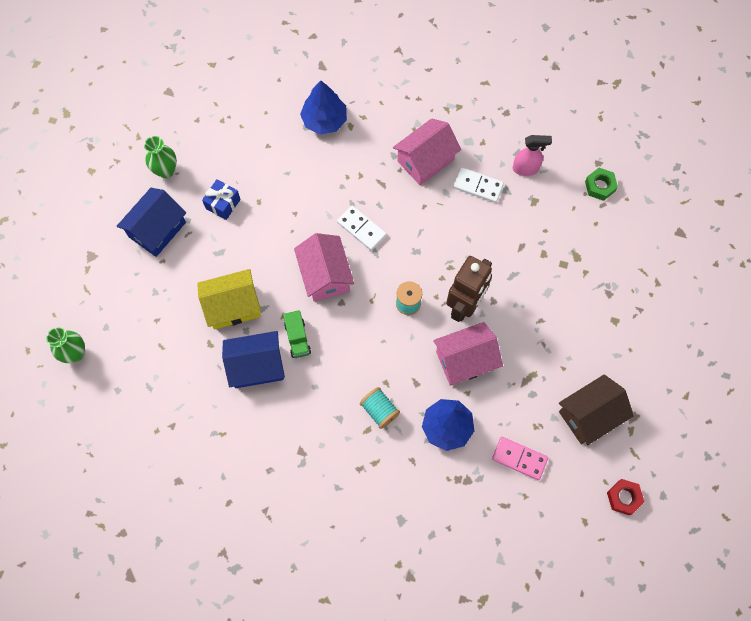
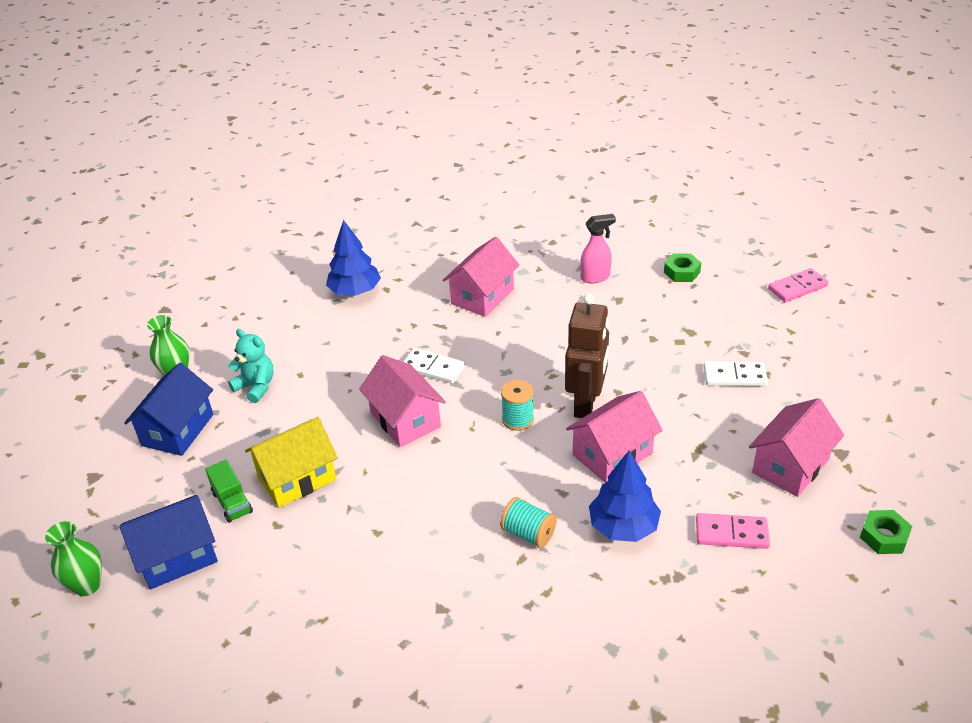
camera: 15 degrees left, 30 degrees down
(223, 204) = (256, 387): blue gift -> turquoise teddy bear
(257, 366) = (348, 531): blue house -> blue house (177, 556)
(297, 338) = (392, 488): green truck -> green truck (232, 502)
(478, 186) = (550, 302): white domino -> white domino (734, 376)
(589, 415) = (790, 466): brown house -> pink house
(623, 497) = (884, 536): red nut -> green nut
(687, 236) = (797, 288): none -> pink domino

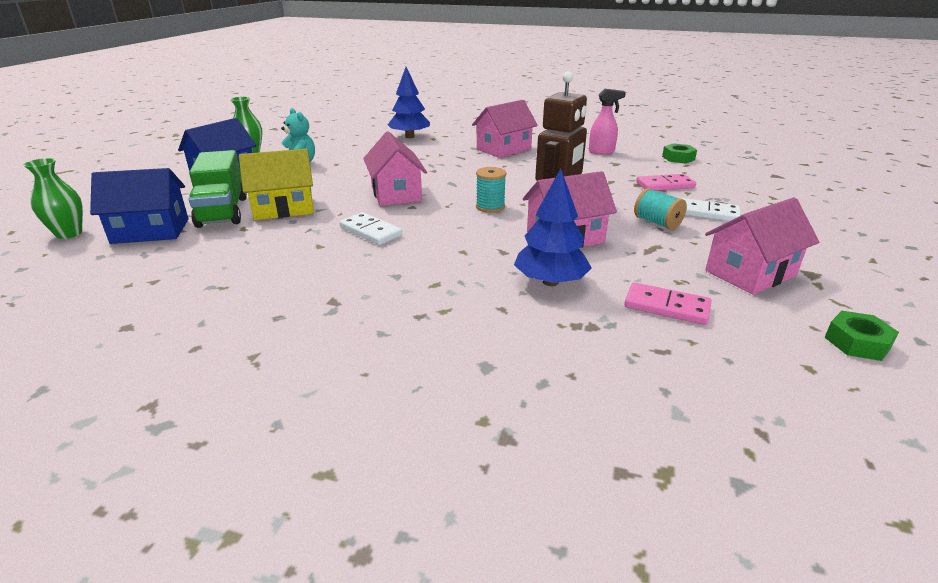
camera: 15 degrees right, 10 degrees down
(232, 502) = (223, 212): green truck -> green truck, size x1.76
(433, 368) = (439, 174): white domino -> white domino (371, 231)
(528, 533) = (453, 270): turquoise spool -> turquoise spool (657, 223)
(797, 288) = (785, 177): pink domino -> pink domino (665, 185)

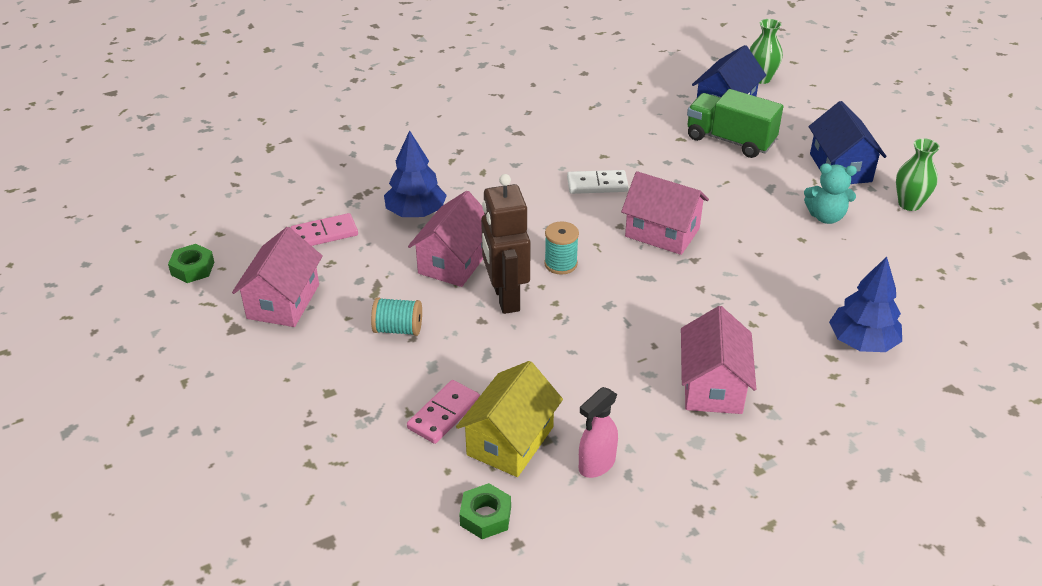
camera: 135 degrees right, 10 degrees up
(284, 208) = (701, 167): yellow house -> yellow house (510, 441)
(707, 213) = (363, 377): white domino -> none

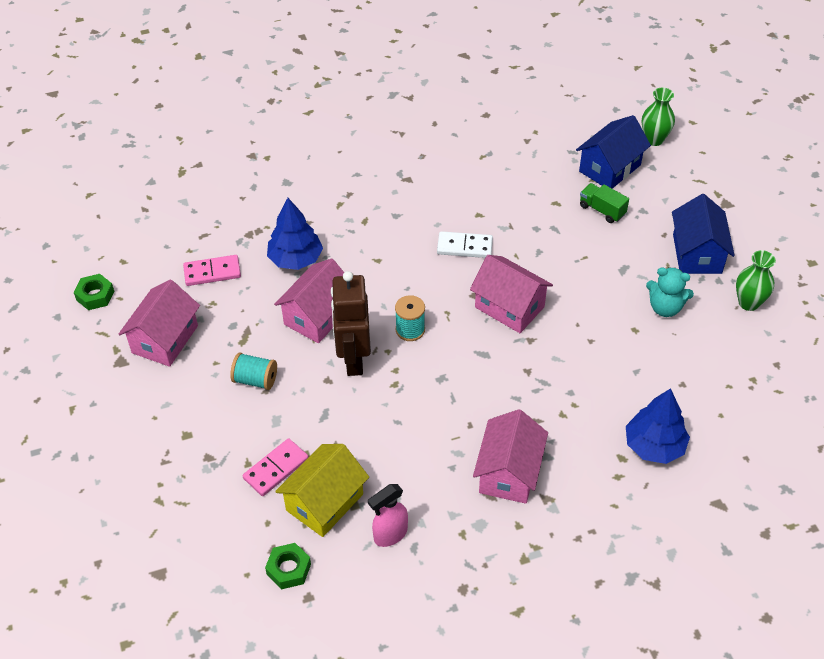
camera: 10 degrees right, 10 degrees up
(730, 140) = (602, 210): green truck -> green truck, size x0.57

